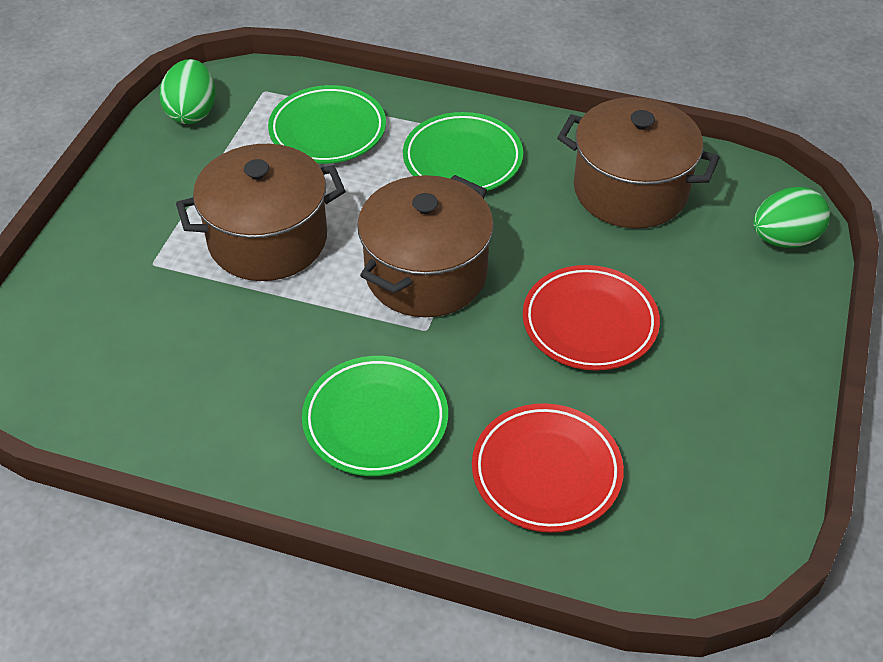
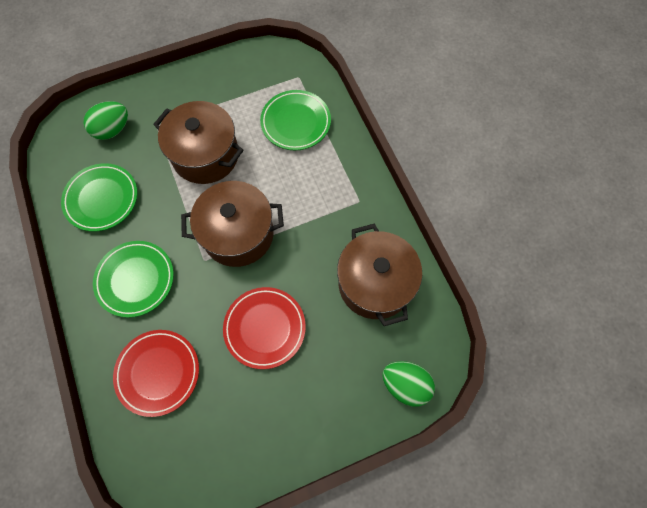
camera: 50 degrees right, 20 degrees up
(192, 112) = (258, 62): green egg -> green egg (113, 129)
(462, 159) = (328, 192): green plate -> green plate (102, 199)

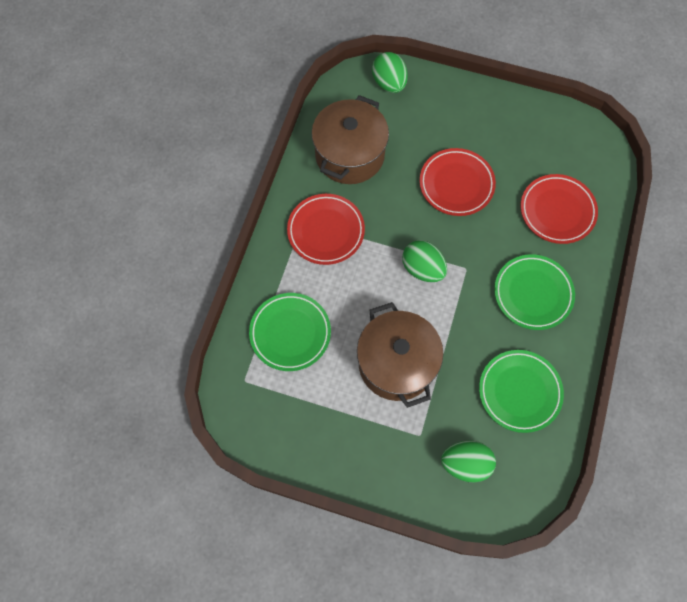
camera: 140 degrees left, 0 degrees up
(238, 234) = (422, 269): brown pot -> green egg
(335, 207) = (326, 231): none -> red plate

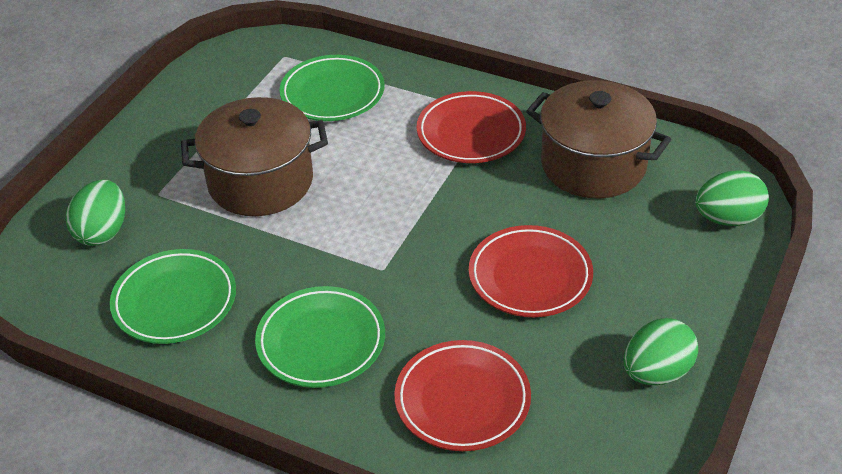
camera: 100 degrees right, 25 degrees down
(422, 269) = (392, 222): green egg -> green egg (656, 372)

